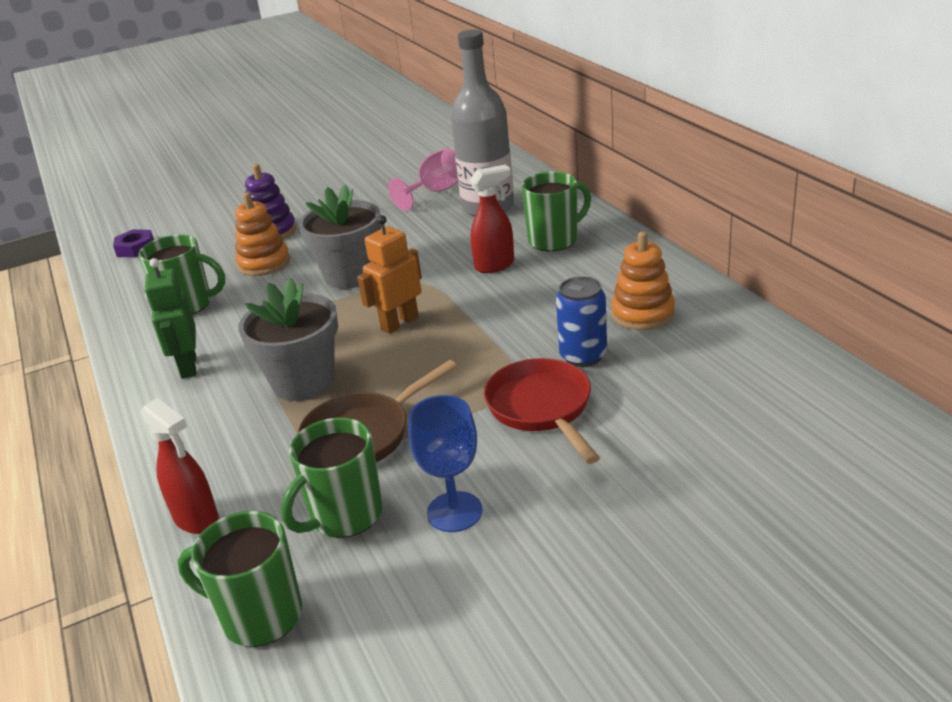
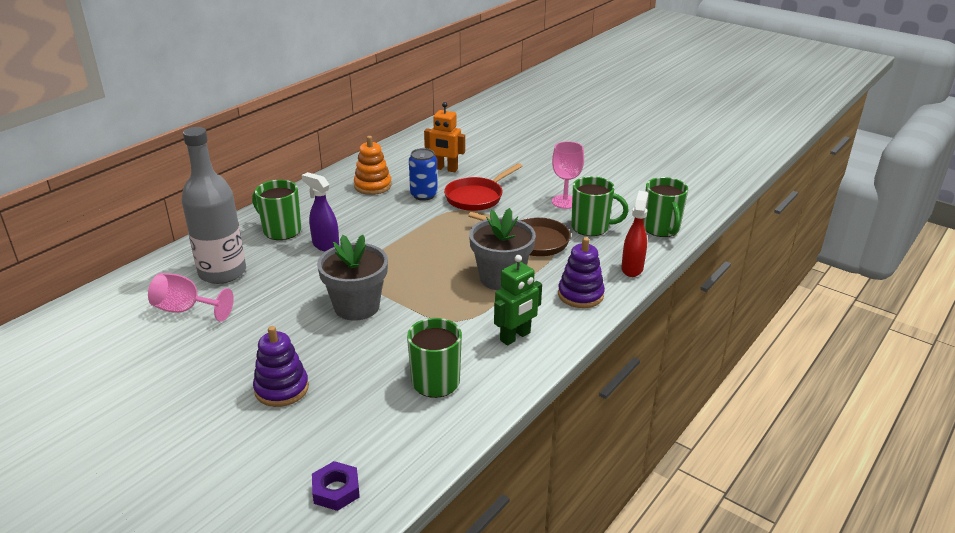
camera: 120 degrees left, 0 degrees up
(199, 441) = (580, 295): none -> purple stacking toy
(264, 263) = (348, 365): orange stacking toy -> none
(399, 323) = (417, 263): orange robot -> orange robot (445, 169)
(454, 512) = (565, 202): blue goblet -> pink goblet
(495, 265) = (325, 245): red spray bottle -> purple spray bottle

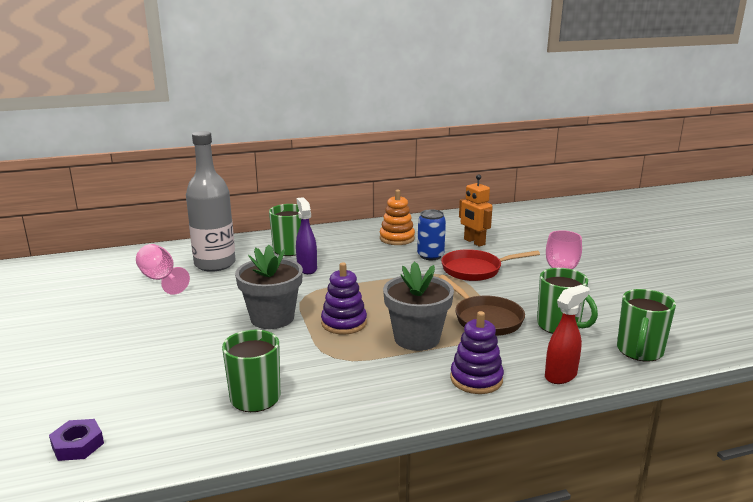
camera: 35 degrees right, 10 degrees down
(281, 389) = (145, 354): purple stacking toy -> purple stacking toy (344, 323)
(515, 337) = (368, 390): green robot -> none

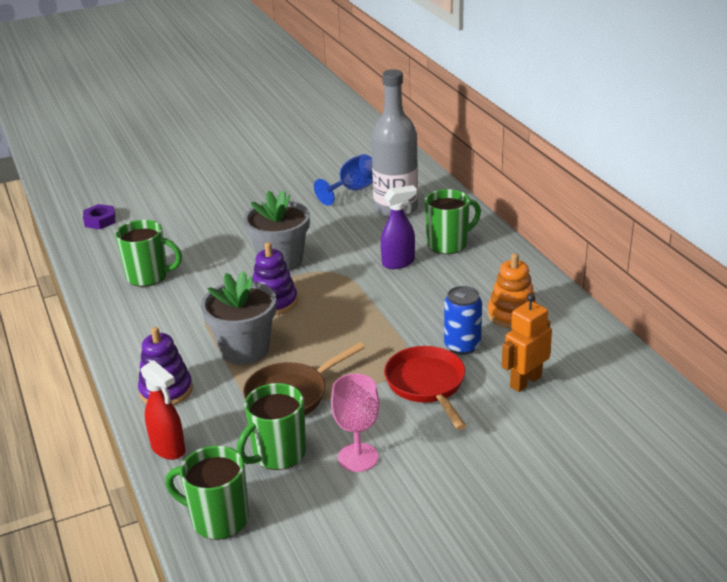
camera: 85 degrees right, 10 degrees up
(160, 279) = (353, 190): pink goblet -> blue goblet

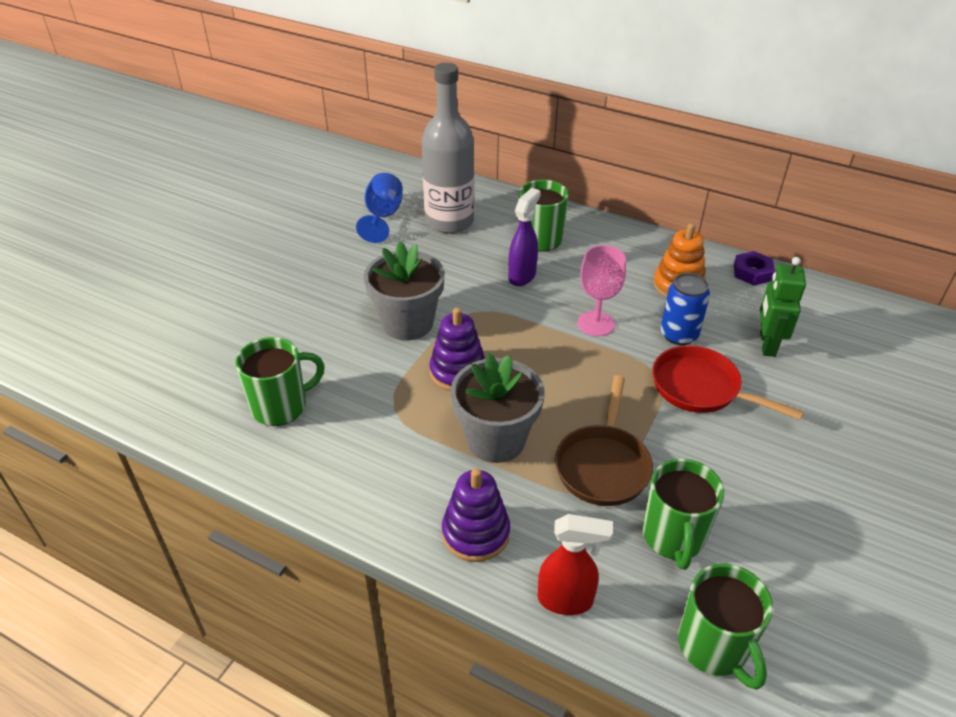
camera: 40 degrees left, 10 degrees up
(100, 220) = (129, 364): purple nut -> purple nut (752, 272)
(218, 519) = (714, 647): green mug -> green mug turned 90 degrees counterclockwise
(358, 457) = (741, 496): pink goblet -> pink goblet (596, 324)
(525, 381) = (767, 344): orange robot -> green robot

